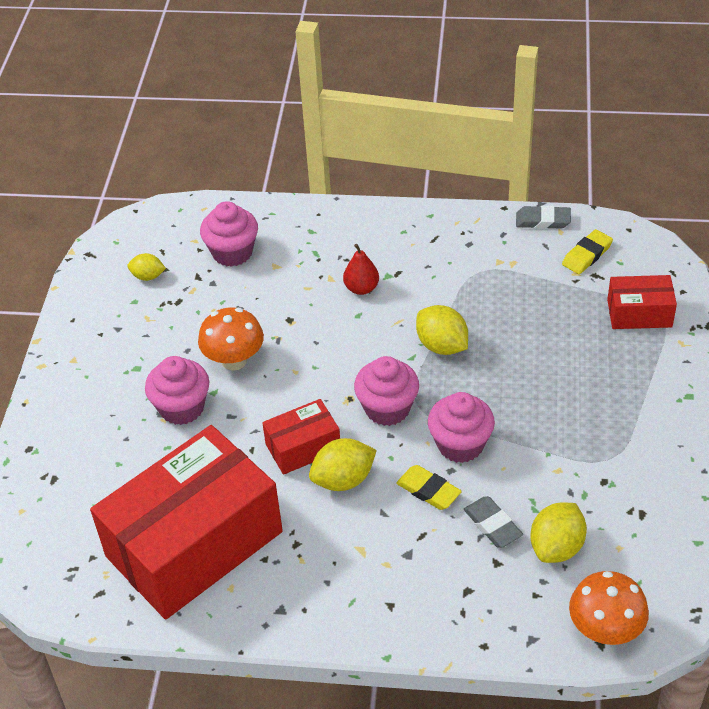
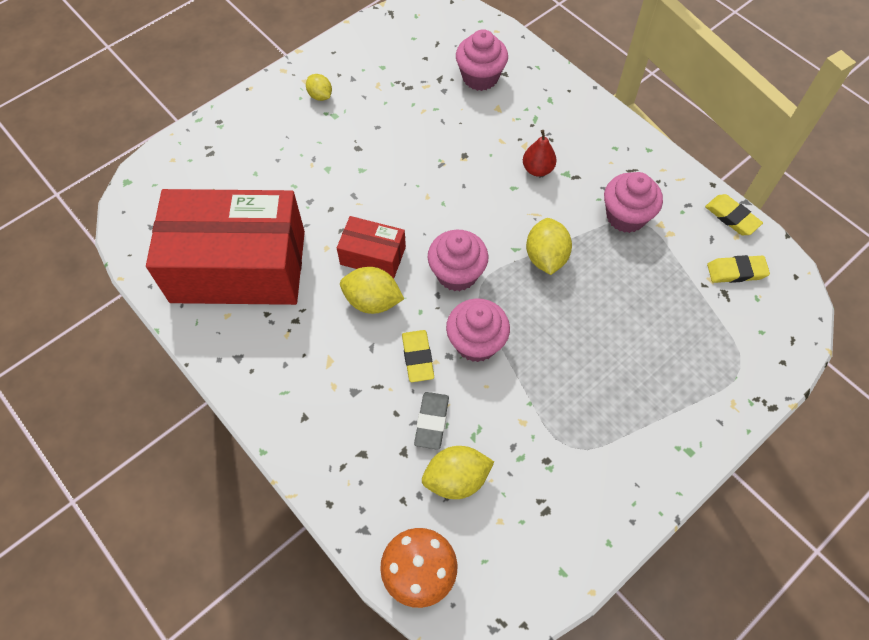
camera: 40 degrees right, 15 degrees up
(148, 276) = (409, 55): yellow lemon -> yellow lemon (320, 96)
(182, 408) = (331, 165): pink cupcake -> pink cupcake (626, 216)
(234, 360) = (397, 157): orange mushroom -> none
(543, 220) = (732, 217): grey eraser -> yellow eraser
(639, 313) = (725, 352): red box -> none

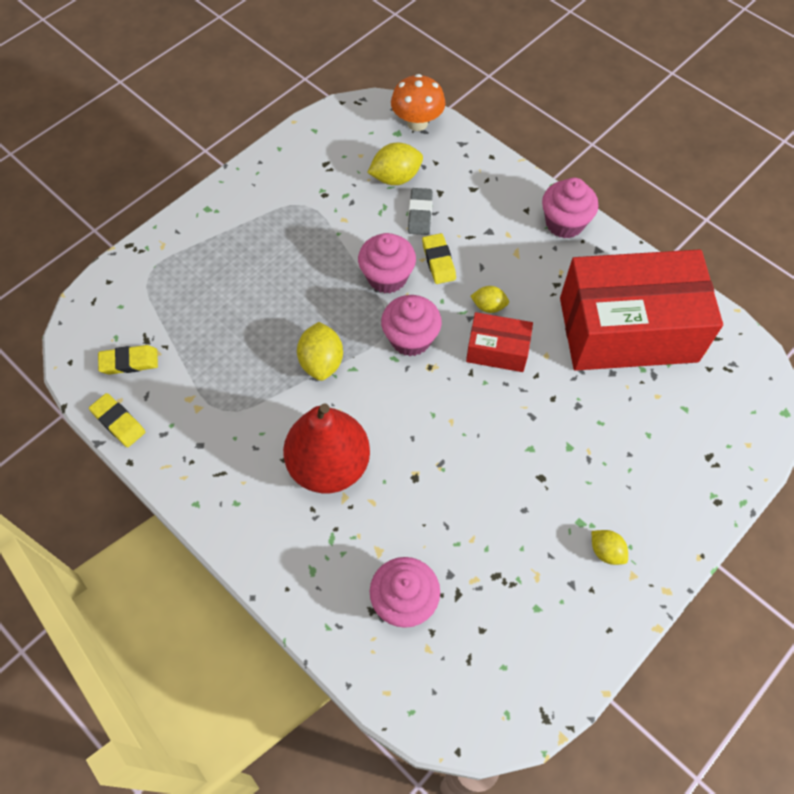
camera: 175 degrees right, 0 degrees up
(372, 301) = (488, 306): yellow lemon -> yellow lemon, size x0.61
(537, 169) = (329, 465): red pear -> red pear, size x2.18
(626, 216) = (234, 414): pink cupcake -> pink cupcake (564, 223)

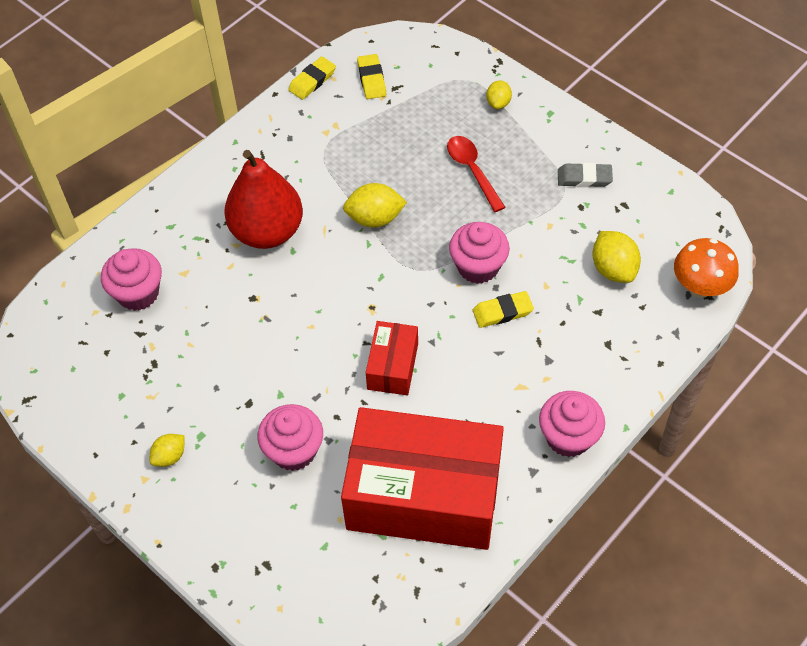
camera: 90 degrees right, 5 degrees down
(271, 275) = (472, 171): none -> red spoon
(410, 338) = (404, 289): pink cupcake -> pink cupcake (293, 450)
(420, 214) = (565, 293): grey eraser -> grey eraser (584, 178)
(488, 306) = (447, 359): yellow lemon -> yellow lemon (498, 103)
(628, 329) = (423, 495): red box -> red box turned 75 degrees counterclockwise

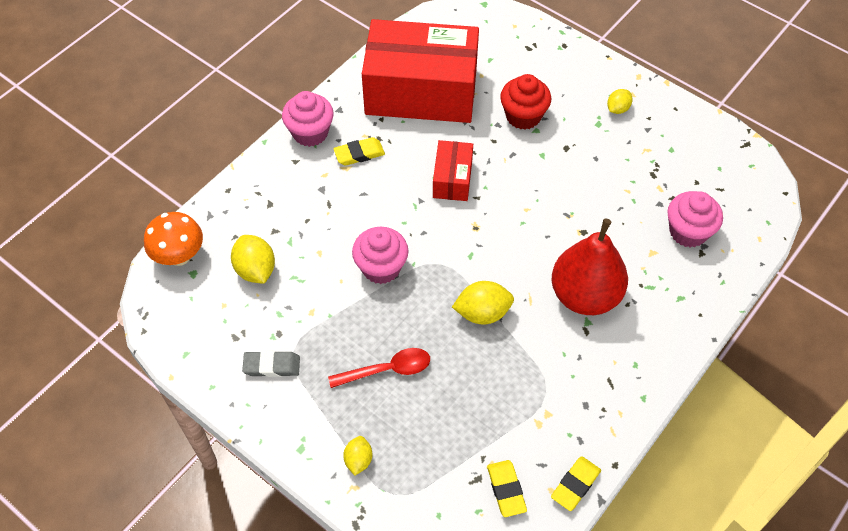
camera: 175 degrees right, 0 degrees up
(293, 450) = (523, 116): pink cupcake -> red cupcake
(472, 171) = (387, 370): red spoon -> red spoon turned 75 degrees counterclockwise
(502, 312) = (359, 227): yellow eraser -> yellow eraser (359, 154)

